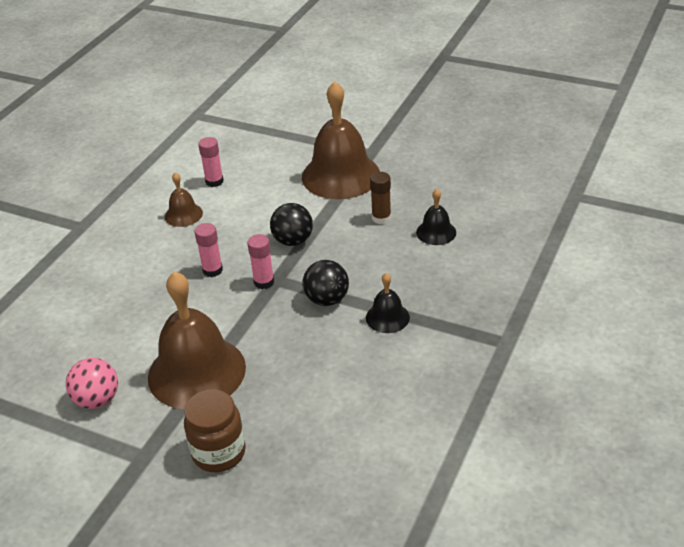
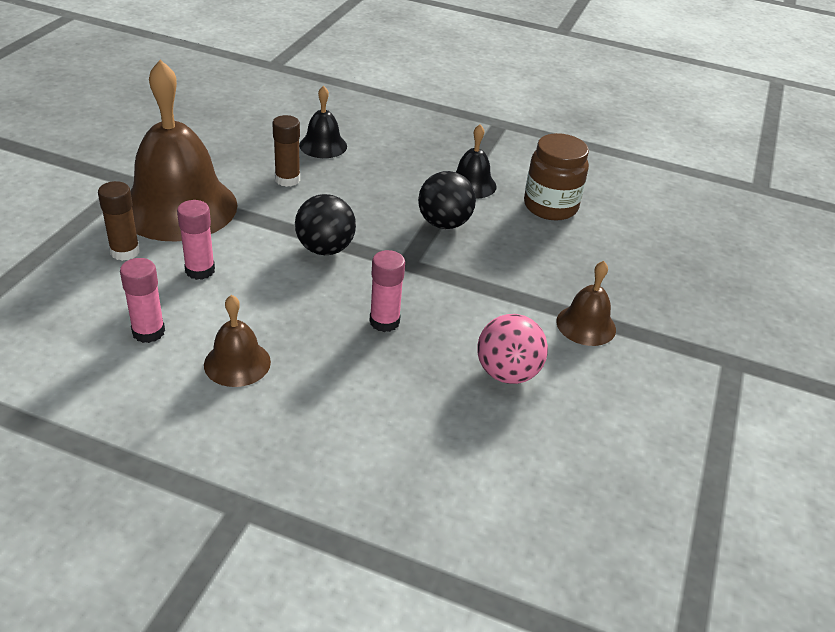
camera: 100 degrees left, 0 degrees up
(97, 400) = (660, 417): pink ball -> pink ball (507, 373)
(196, 372) = (586, 325): brown bell -> brown bell, size x0.47
(219, 452) = (702, 300): brown jar -> brown jar (550, 207)
(264, 282) = (411, 273): pink glue stick -> pink glue stick (200, 270)
(290, 162) = (125, 252): none -> brown glue stick

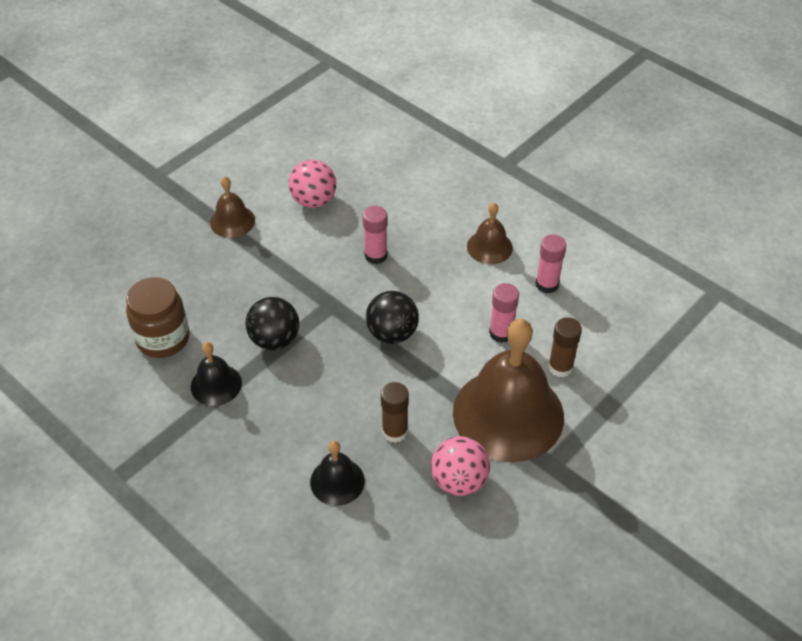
camera: 155 degrees left, 10 degrees up
(216, 159) = (459, 481): none -> pink ball

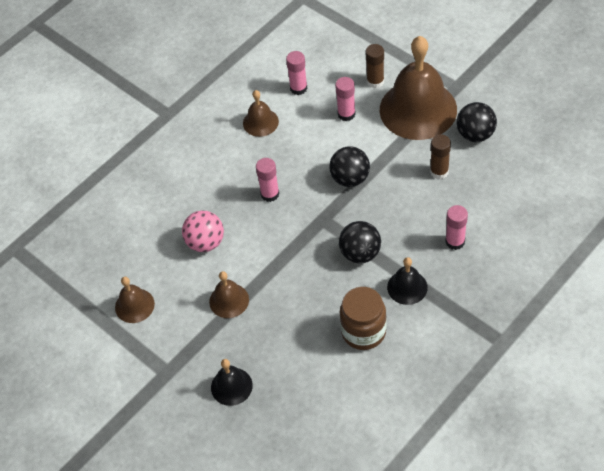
camera: 85 degrees left, 5 degrees up
(242, 148) = (134, 305): none -> brown bell
(276, 441) = (455, 241): none -> pink glue stick
(337, 481) = (484, 201): black bell -> black bell (231, 386)
(459, 481) = (475, 134): pink ball -> black ball

